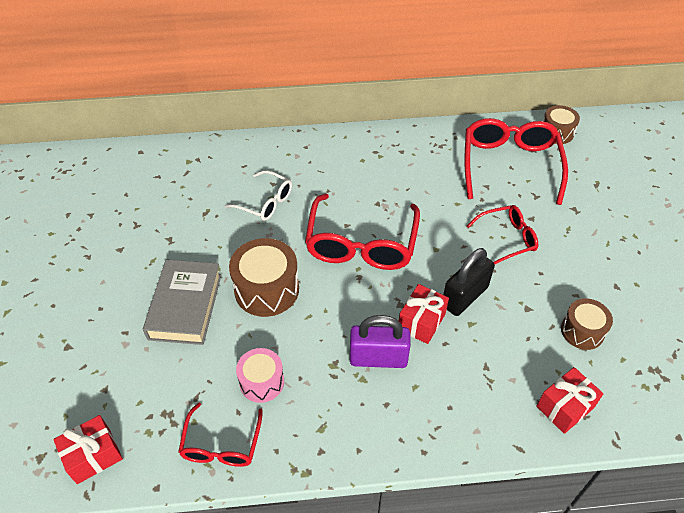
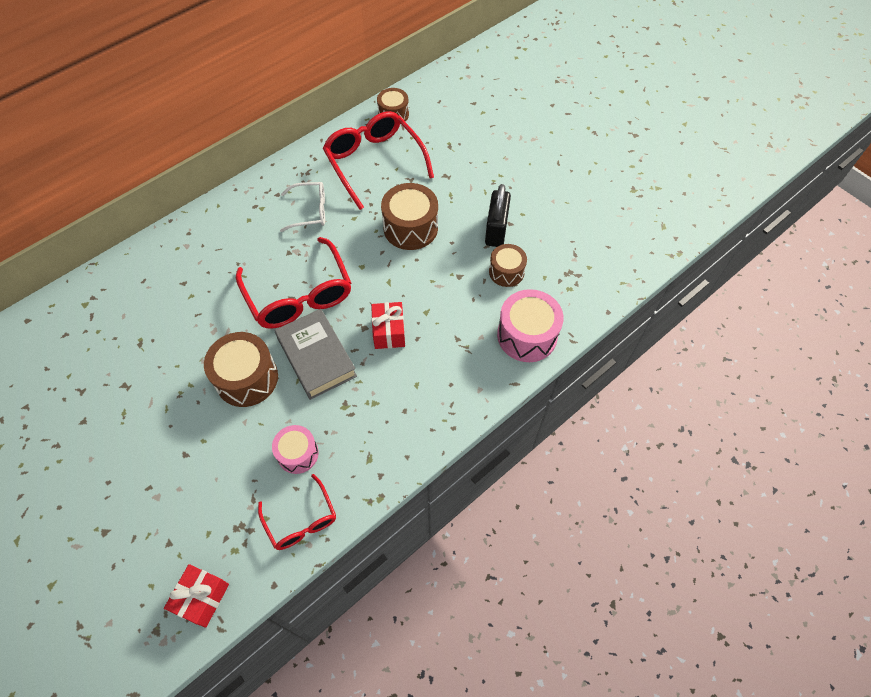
camera: 35 degrees left, 10 degrees up
(185, 306) = (186, 434): grey book -> grey book (317, 357)
(265, 202) = (189, 304): white glasses -> white glasses (310, 211)
(378, 358) = (375, 380): purple padlock -> none
(464, 296) = (408, 293): black padlock -> black padlock (496, 230)
(507, 239) = (410, 228): red glasses -> brown drum
(564, 407) = (527, 335): red gift -> pink drum

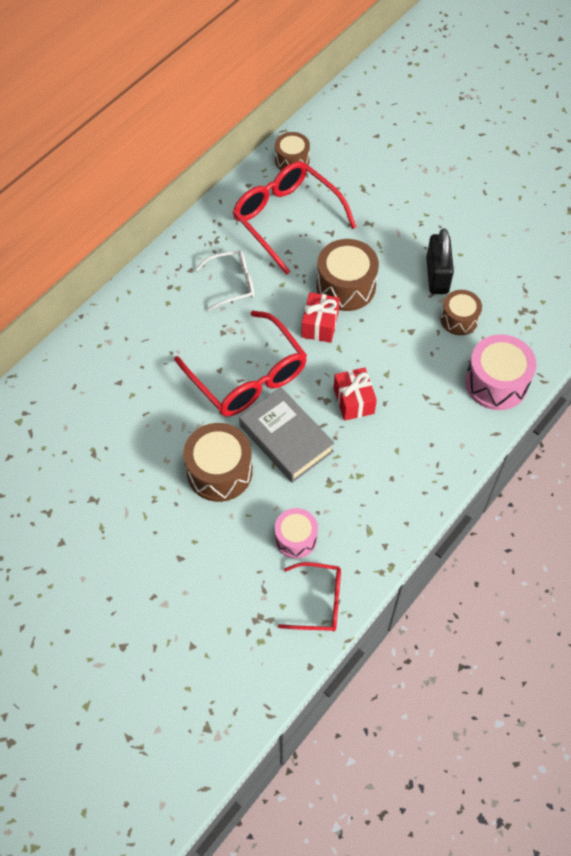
camera: 10 degrees left, 0 degrees up
(202, 598) = (242, 690): red gift -> red gift (319, 325)
(301, 520) = (318, 601): red glasses -> red glasses turned 45 degrees counterclockwise

